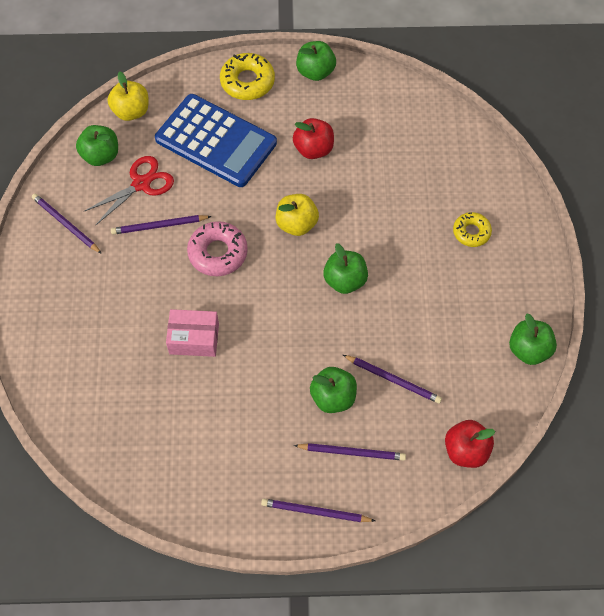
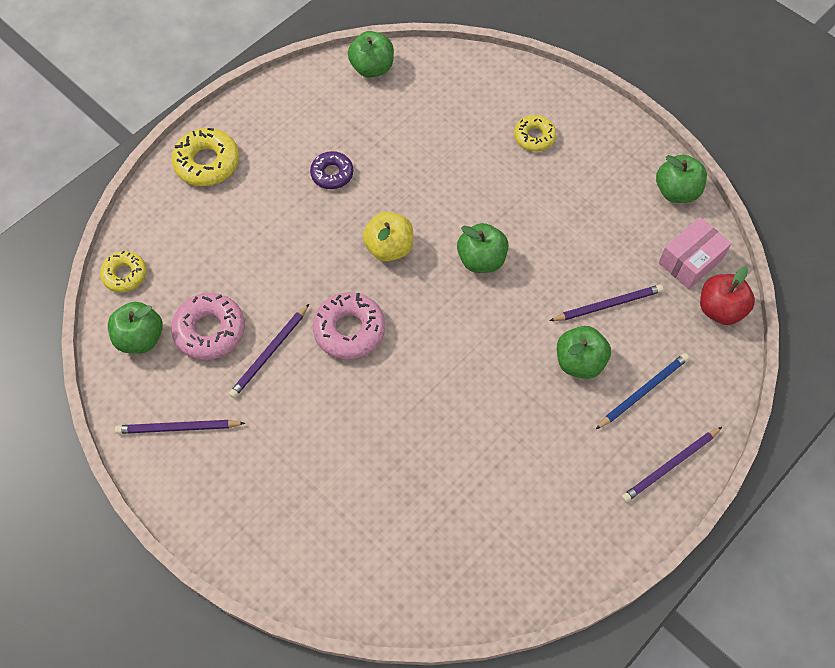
camera: 45 degrees left, 0 degrees up
(131, 111) = (125, 275): yellow apple -> yellow donut
(141, 184) = (210, 330): red scissors -> pink donut
(194, 338) = (413, 420): pink box -> pink box (690, 261)
(216, 141) = (237, 237): blue calculator -> none
(313, 149) = (332, 174): red apple -> purple donut
(315, 72) = (259, 108): green apple -> green apple (372, 68)
(351, 452) = (642, 391): purple pencil -> blue pencil

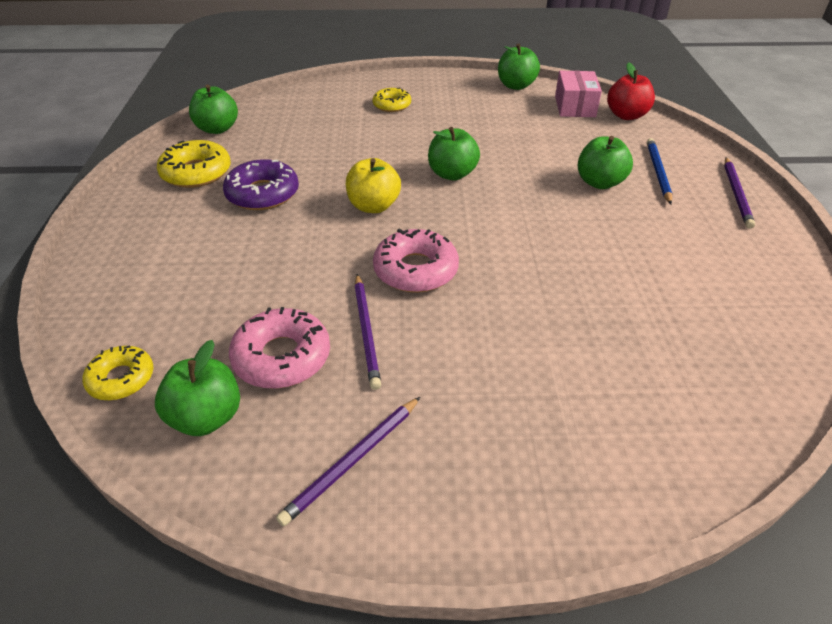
camera: 45 degrees left, 20 degrees down
(207, 163) = (125, 248): yellow donut -> yellow donut (196, 173)
(332, 174) = (263, 194): purple donut -> purple donut, size x1.55
(607, 305) = (566, 148): purple pencil -> none

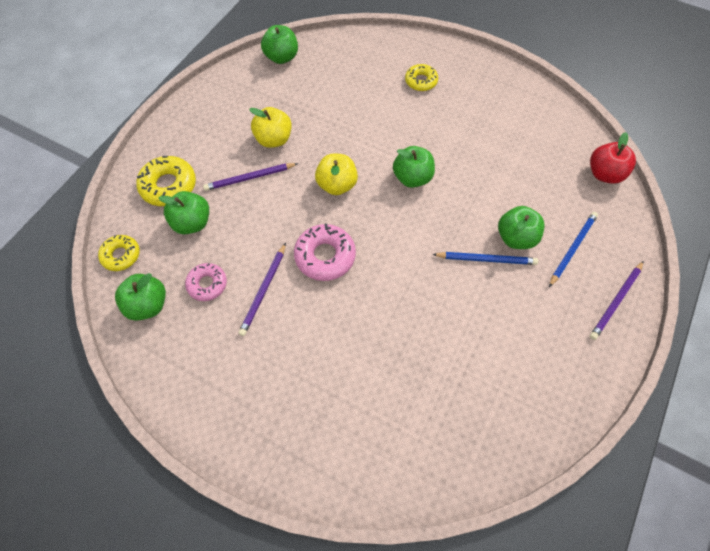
camera: 30 degrees right, 20 degrees up
(196, 173) = (244, 99): yellow donut -> yellow donut (168, 186)
(263, 194) = (274, 139): purple donut -> yellow apple
(282, 357) = (207, 284): pink donut -> pink donut, size x0.65
(353, 460) = (201, 374): purple pencil -> purple pencil (250, 178)
(516, 86) = (539, 97): green apple -> green apple (192, 223)
(574, 106) = (568, 144): pink box -> none
(589, 208) = (486, 259): none -> blue pencil

